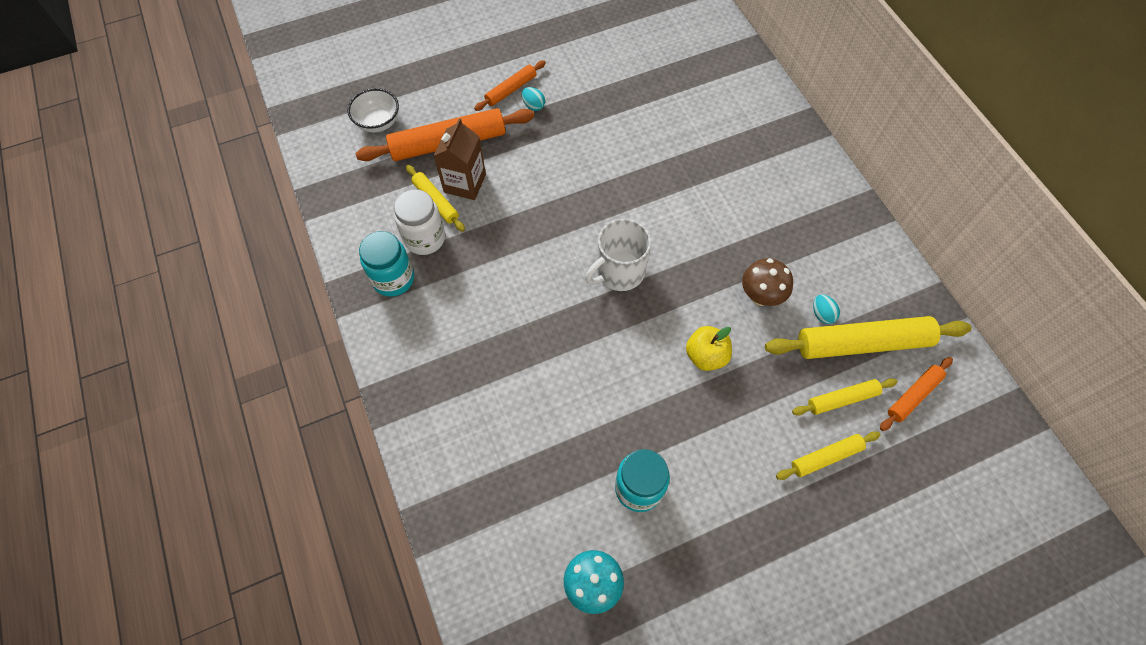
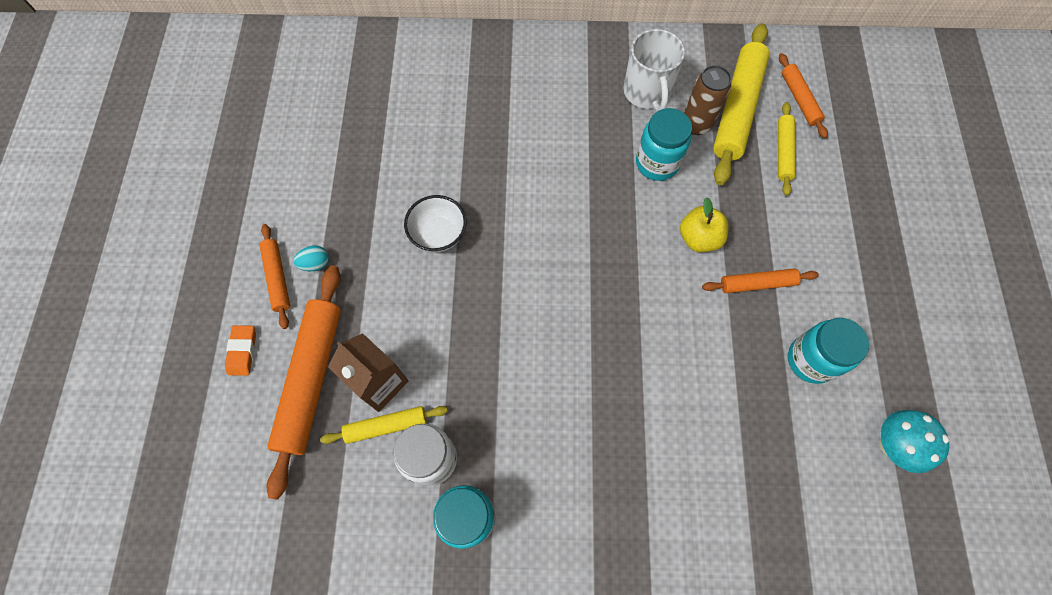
camera: 65 degrees left, 5 degrees up
(378, 123) = (229, 452): white bowl -> white bowl (438, 234)
(449, 96) = (242, 351): none -> orange eraser
(619, 272) = (573, 272): white mug -> white mug (647, 92)
(689, 419) = (757, 284): none -> orange rolling pin
(760, 296) = (657, 163): brown mushroom -> turquoise jar
(822, 314) = (696, 124): turquoise egg -> brown can
(826, 457) = (831, 191): yellow rolling pin -> none

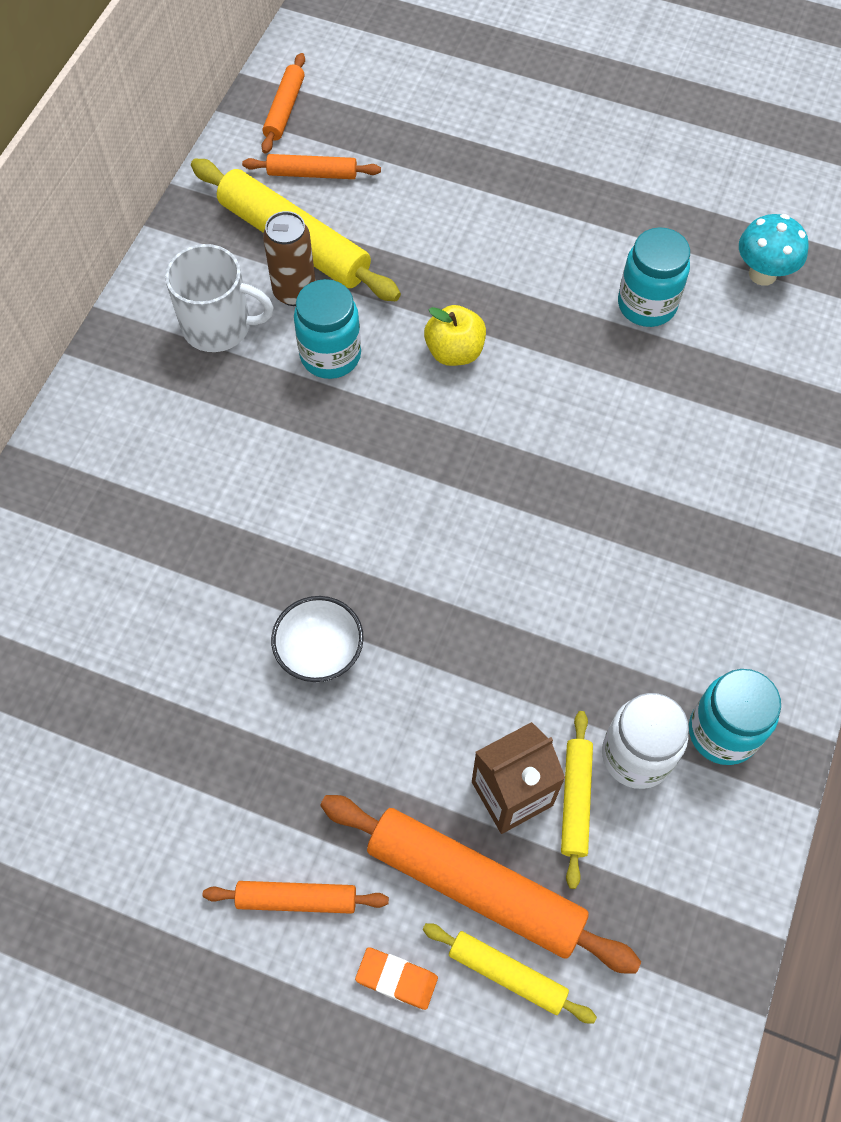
camera: 70 degrees left, 5 degrees down
(315, 263) = (295, 837): turquoise egg -> none
(757, 284) = (537, 317): orange rolling pin -> orange rolling pin (284, 109)
(783, 152) = (377, 220): yellow rolling pin -> yellow rolling pin (507, 974)

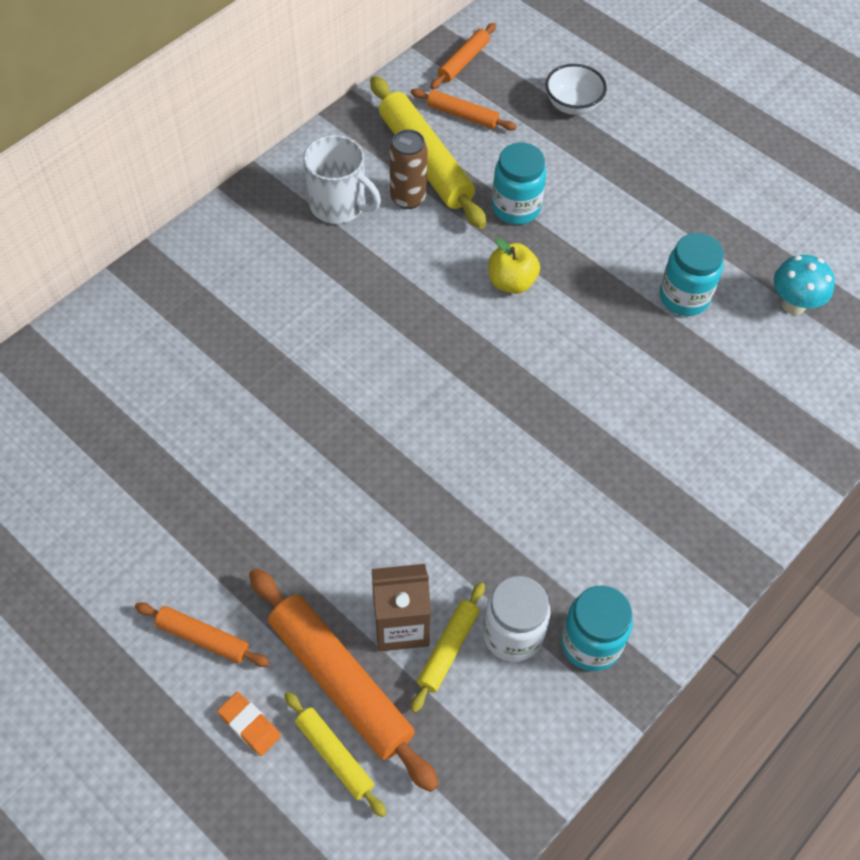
camera: 20 degrees right, 5 degrees down
(320, 652) = (304, 467): white bowl -> white bowl (572, 105)
(330, 355) = (413, 253): turquoise jar -> turquoise jar (516, 208)

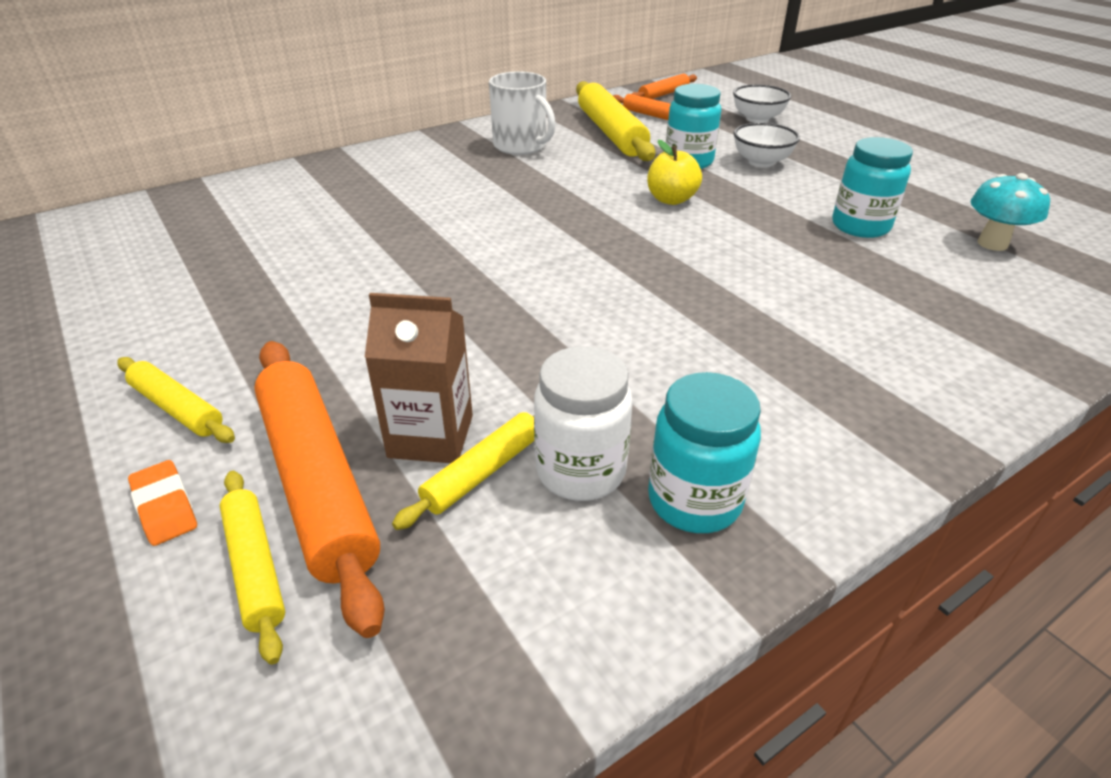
camera: 15 degrees right, 20 degrees down
(203, 638) = (177, 408): orange rolling pin -> yellow rolling pin
(408, 198) = (586, 148): brown can -> none
(586, 197) = (761, 162): none -> white bowl

